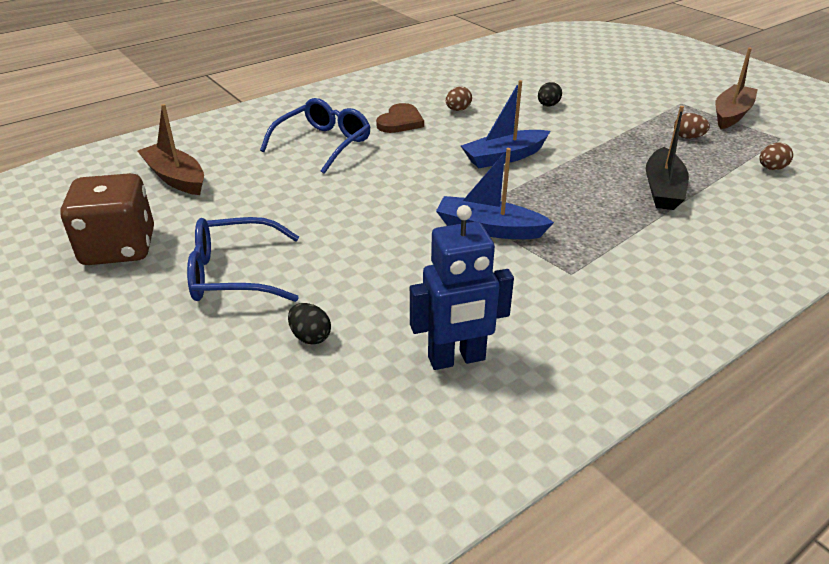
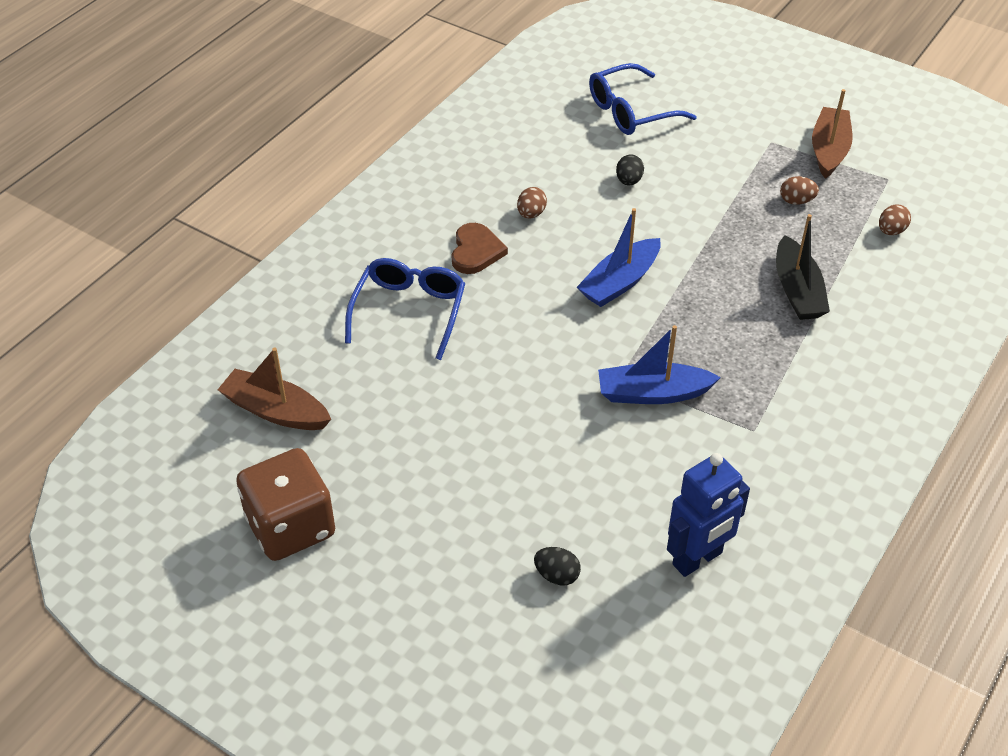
camera: 20 degrees left, 10 degrees up
(234, 274) = (435, 525): blue glasses -> blue glasses (631, 111)

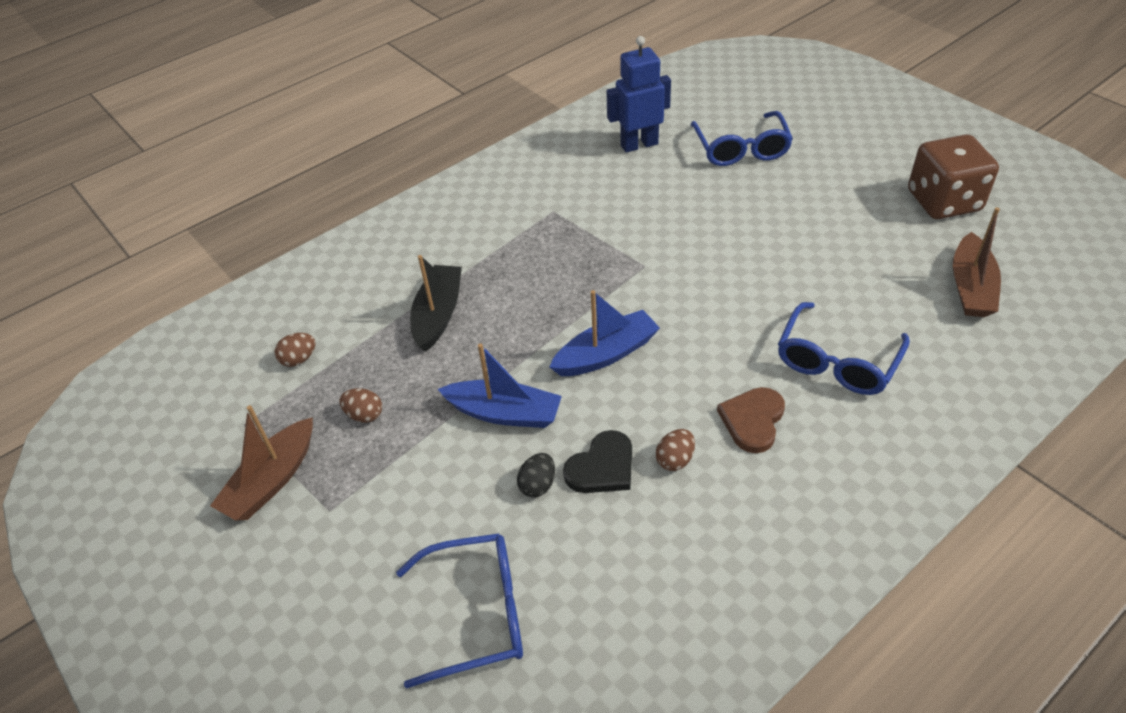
camera: 160 degrees left, 0 degrees up
(275, 411) = (971, 287): brown boat -> brown boat turned 60 degrees clockwise
(557, 575) = (741, 149): black egg -> blue glasses
(585, 200) = (602, 467): none -> black heart
(652, 393) = (621, 249): blue boat -> blue boat (504, 413)

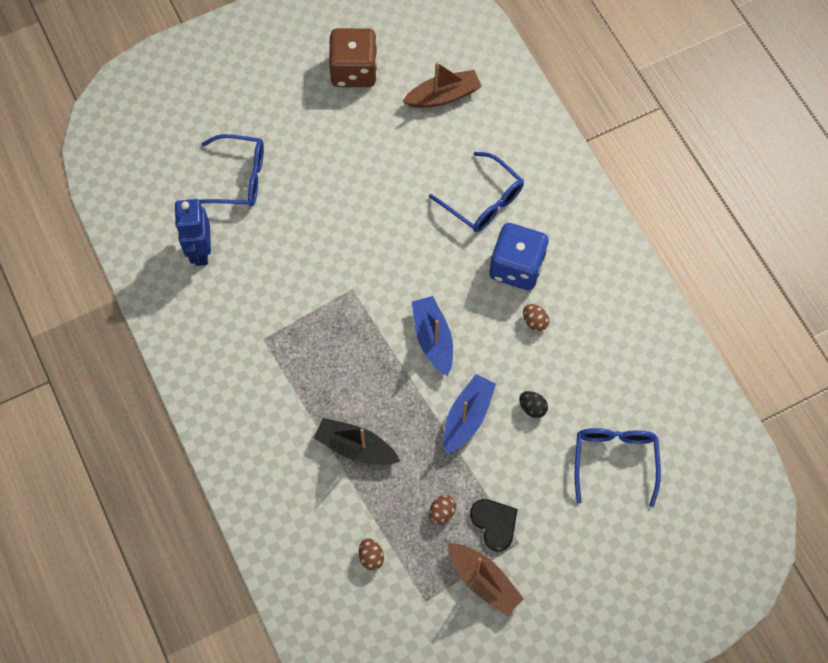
camera: 80 degrees left, 20 degrees up
(602, 467) = (529, 366): black heart -> black heart (494, 523)
(752, 420) = (516, 267): brown heart -> blue dice
(971, 287) = (443, 96): brown boat -> brown boat turned 45 degrees counterclockwise

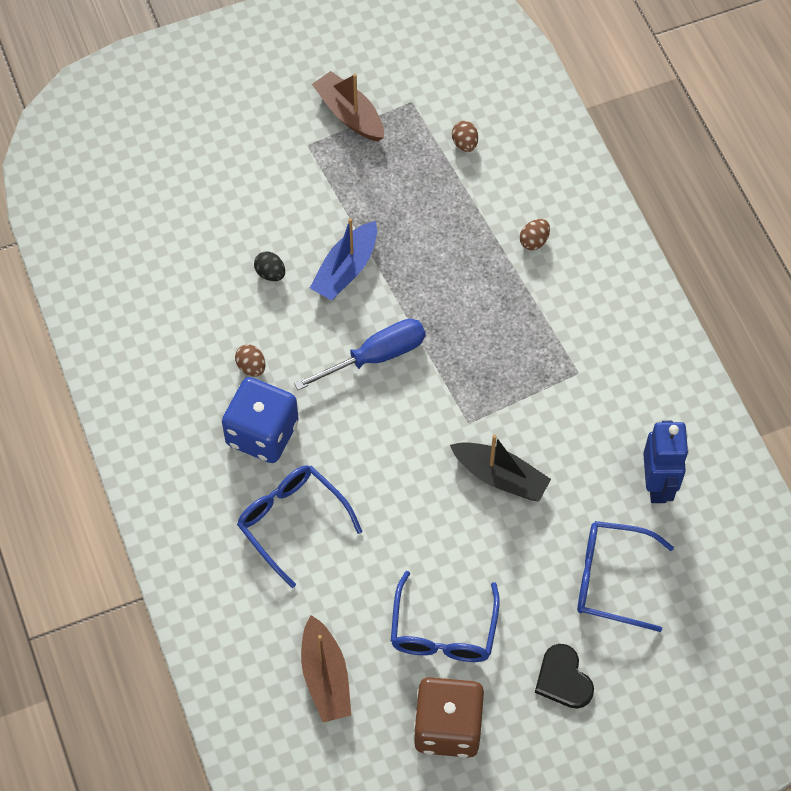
camera: 175 degrees left, 5 degrees down
(355, 447) = (474, 248): black boat -> black boat (500, 477)
(433, 339) = (375, 357): blue boat -> blue screwdriver
(441, 512) = (385, 178): brown egg -> brown egg (534, 241)
(443, 96) = (325, 677): brown boat -> brown boat turned 90 degrees counterclockwise
(494, 523) = (330, 164): black heart -> black heart (563, 679)
(614, 461) = (189, 213): blue glasses -> blue glasses (443, 631)

